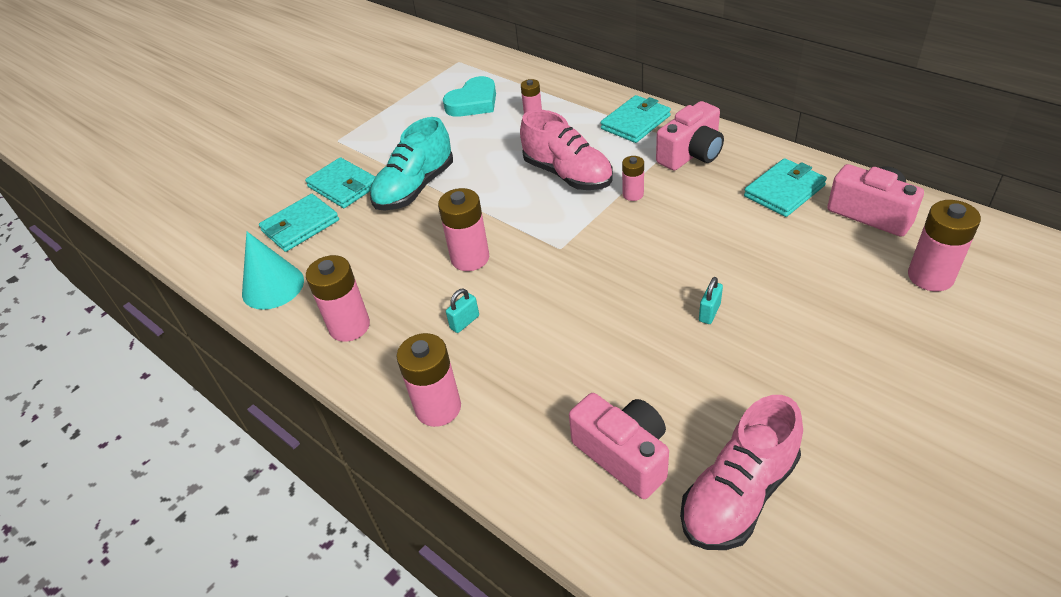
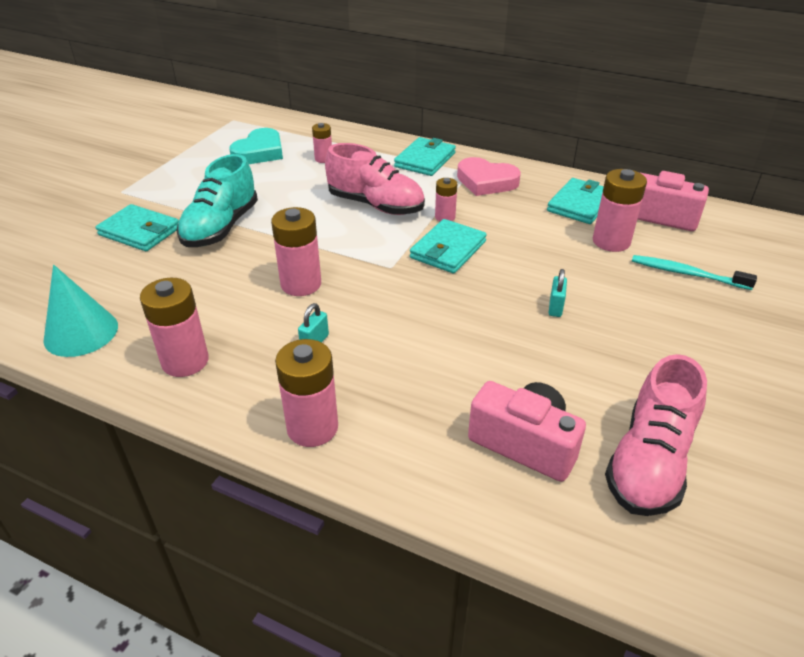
camera: 20 degrees left, 5 degrees down
(300, 226) = (99, 271): turquoise wallet -> turquoise wallet (448, 250)
(691, 154) = (486, 181): pink camera -> pink heart
(871, 289) = (687, 274): none -> turquoise toothbrush
(930, 276) = (730, 259): pink battery -> pink battery (611, 241)

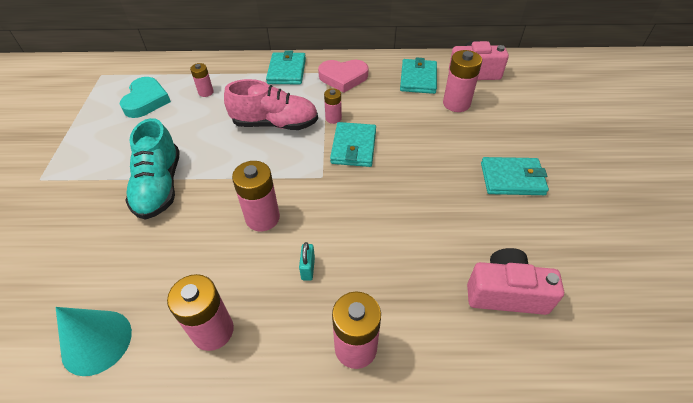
camera: 25 degrees left, 10 degrees up
(139, 231) = (86, 215): turquoise wallet -> turquoise wallet (512, 179)
(555, 307) = (455, 171): turquoise padlock -> none
(649, 462) = (585, 272): pink shoe -> none
(687, 274) = (516, 114): turquoise toothbrush -> none

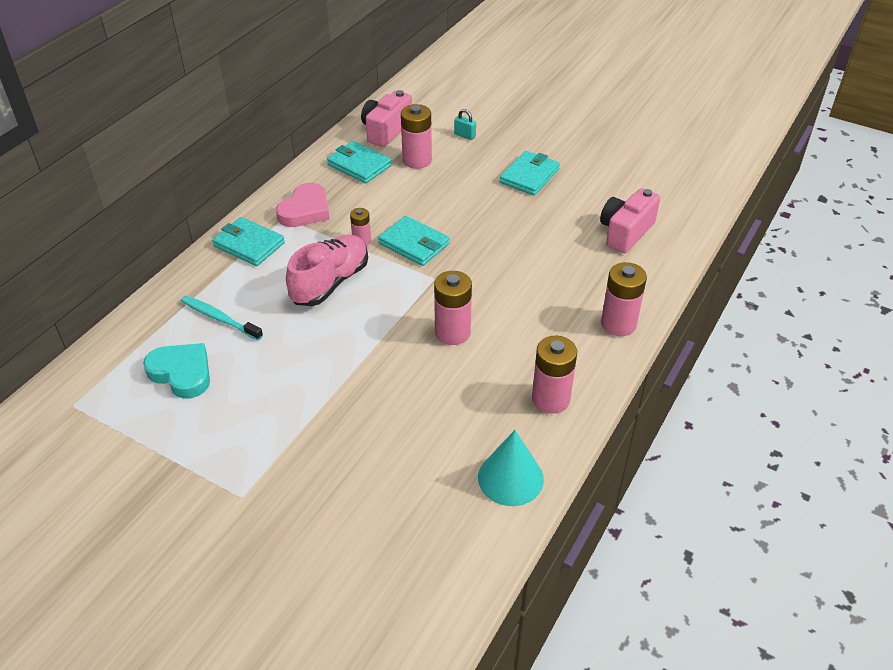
camera: 60 degrees left, 5 degrees down
(159, 186) = (346, 394): turquoise shoe -> none
(206, 92) = (219, 318): pink battery -> turquoise toothbrush
(308, 268) = (530, 323): turquoise padlock -> turquoise padlock (465, 136)

